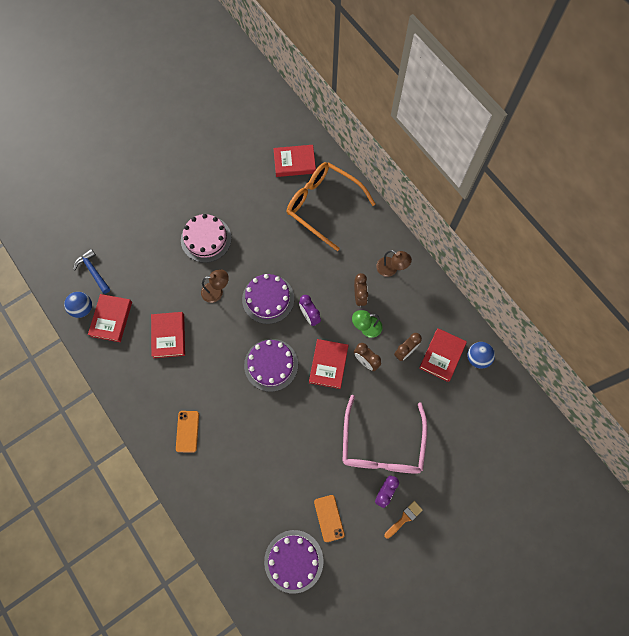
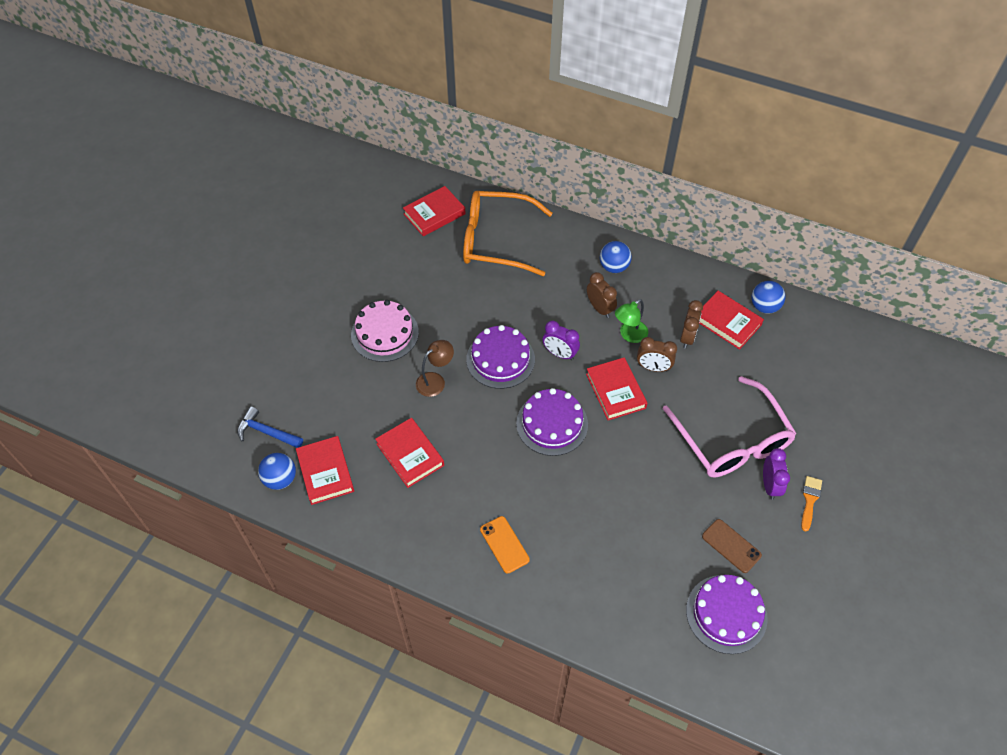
camera: 30 degrees left, 15 degrees down
(329, 518) = (731, 546): orange phone -> brown phone
(391, 269) = (614, 267): brown lamp -> blue ball
(442, 355) = (727, 322): red book -> red book turned 45 degrees counterclockwise

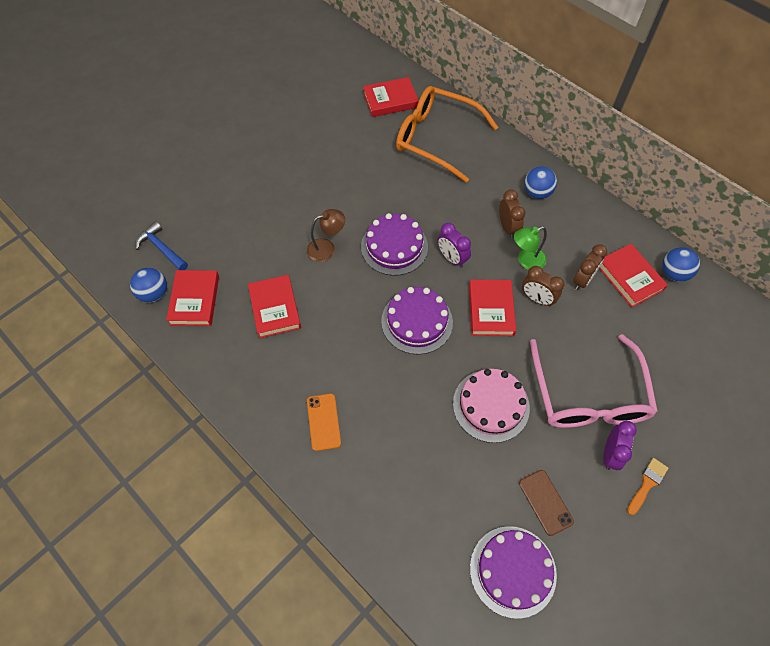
camera: 20 degrees right, 5 degrees up
(384, 333) = (301, 192): pink cake -> pink cake (491, 405)

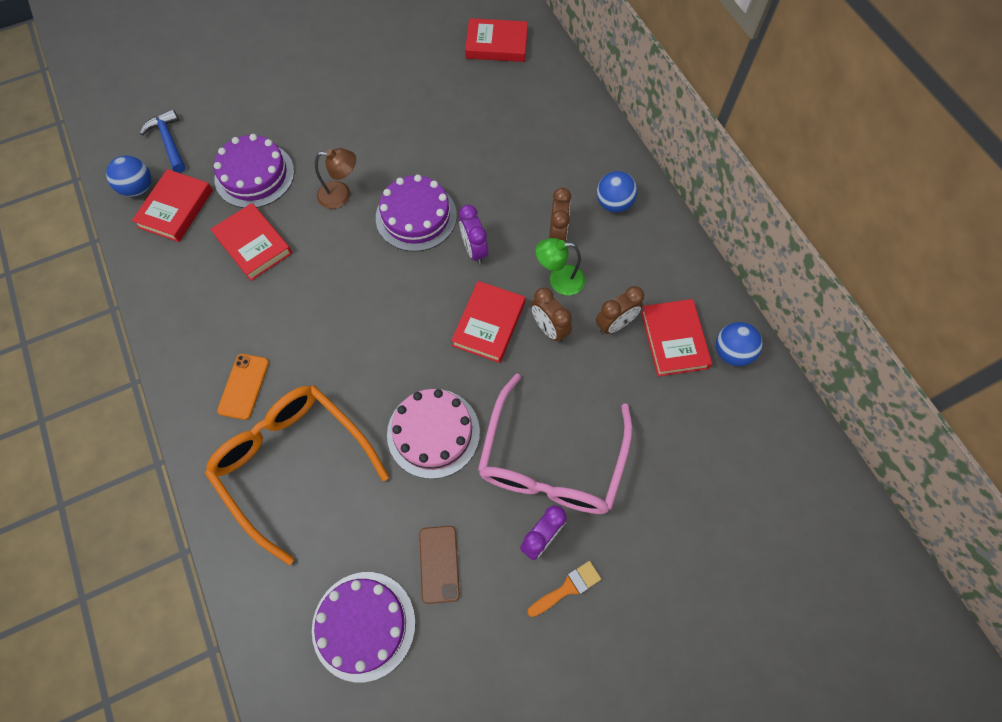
camera: 20 degrees right, 5 degrees up
(275, 308) = (253, 244): red book -> red book turned 45 degrees counterclockwise
(417, 321) = (398, 310): purple cake -> purple cake (254, 175)
(436, 138) = (527, 104): orange glasses -> orange glasses (293, 463)

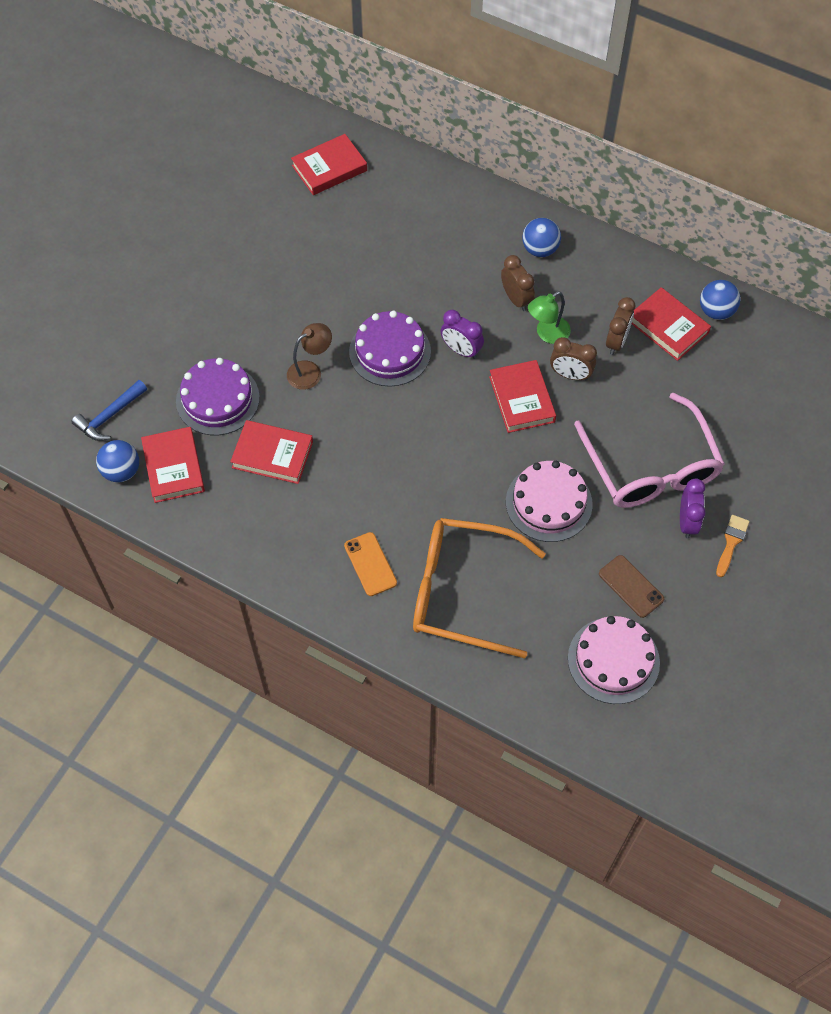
camera: 35 degrees left, 5 degrees down
(169, 141) = (109, 416): blue hammer -> blue hammer turned 75 degrees counterclockwise
(363, 625) = (613, 660): purple cake -> pink cake

